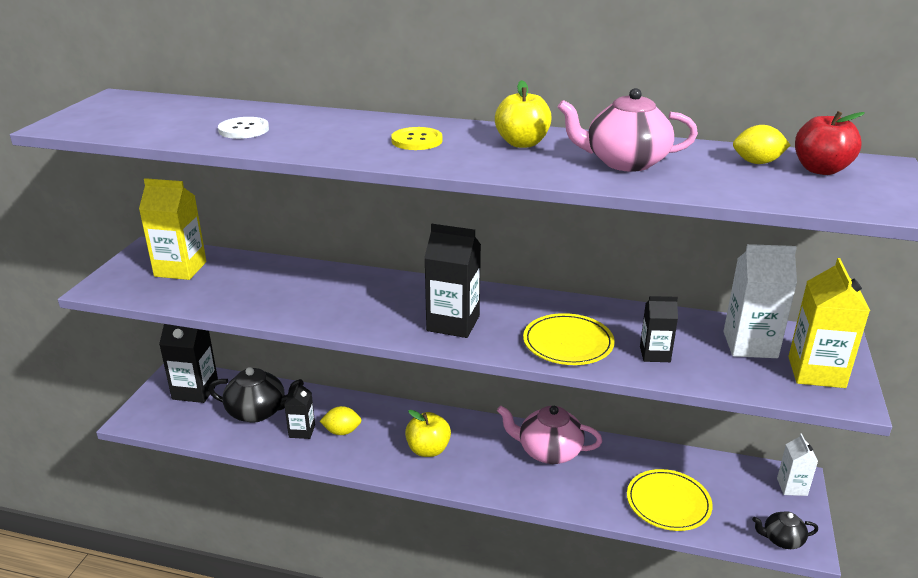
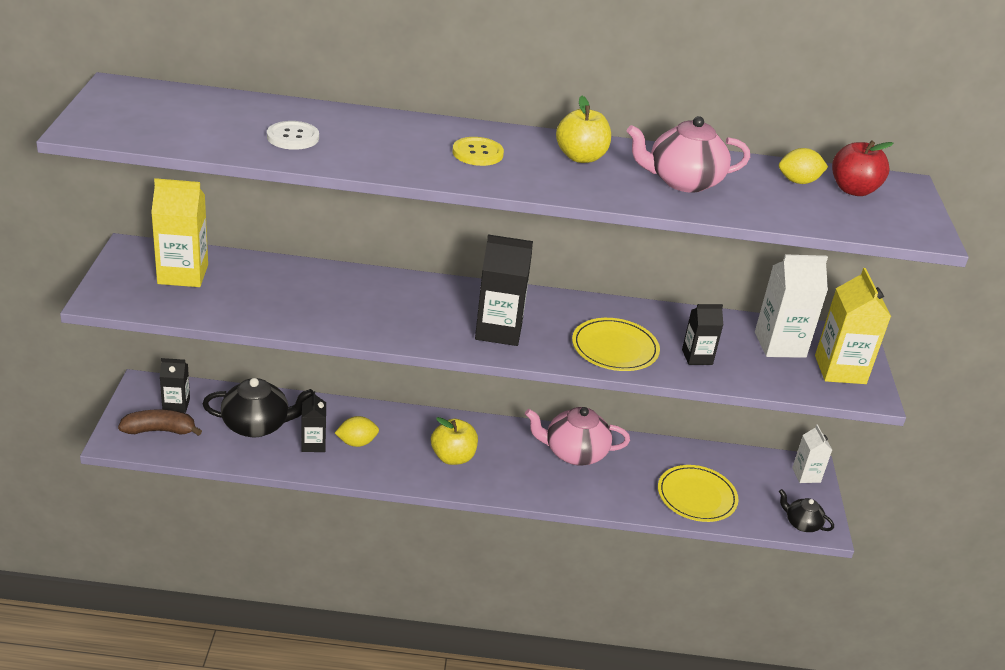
camera: 15 degrees left, 5 degrees up
(172, 412) = (159, 430): none -> brown banana
(195, 391) = (176, 405): black carton -> black carton, size x0.59
(782, 539) = (802, 524): black teapot -> black teapot turned 45 degrees clockwise

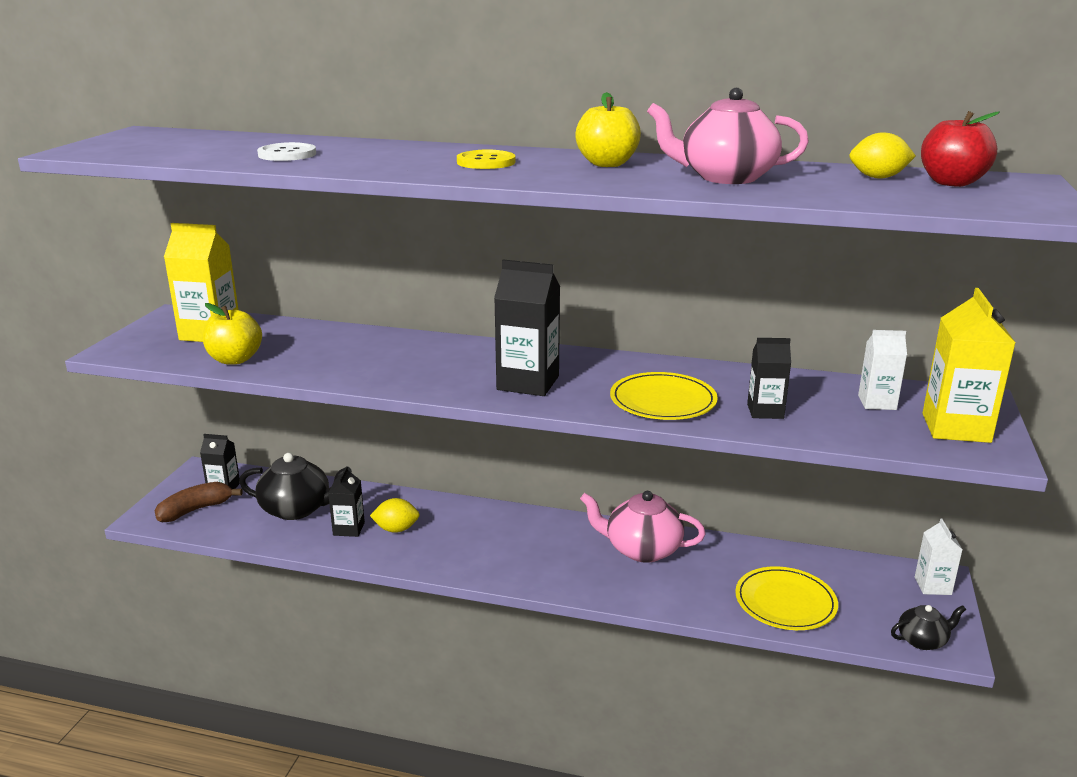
camera: 15 degrees right, 10 degrees down
(159, 430) = (195, 510): brown banana -> brown banana turned 45 degrees counterclockwise
(453, 457) = (498, 548): yellow apple -> yellow apple (235, 359)
(780, 345) = (877, 402): white carton -> white carton, size x0.59
(802, 524) = (922, 640): black teapot -> black teapot turned 120 degrees clockwise

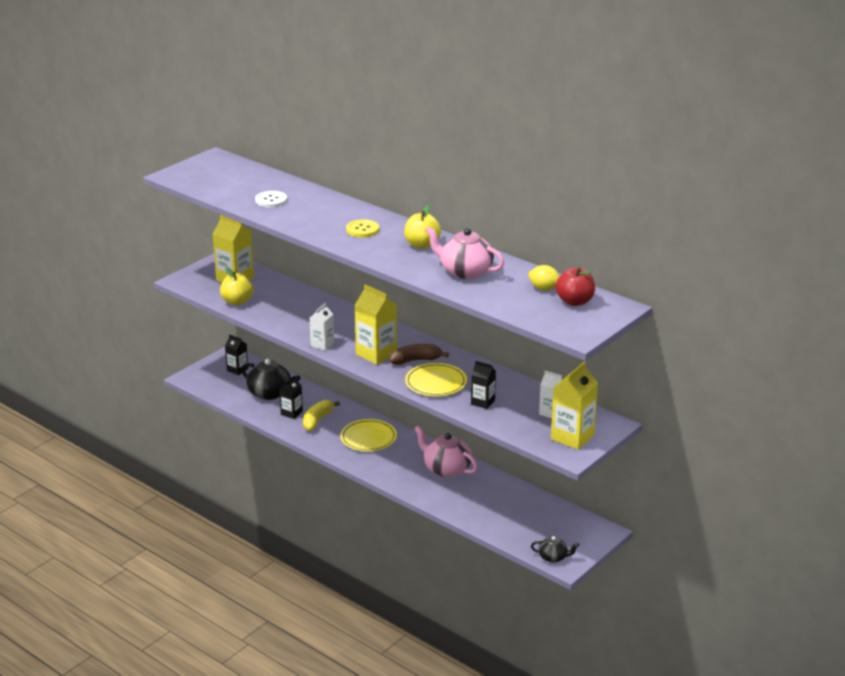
camera: 25 degrees right, 5 degrees up
(195, 510) = (215, 380): brown banana -> brown banana (415, 360)
(396, 529) = (317, 420): yellow lemon -> yellow banana
(528, 383) = (376, 354): black carton -> yellow carton
(785, 602) = (499, 518): yellow plate -> yellow plate (368, 438)
(932, 586) = (595, 534): white carton -> white carton (322, 344)

